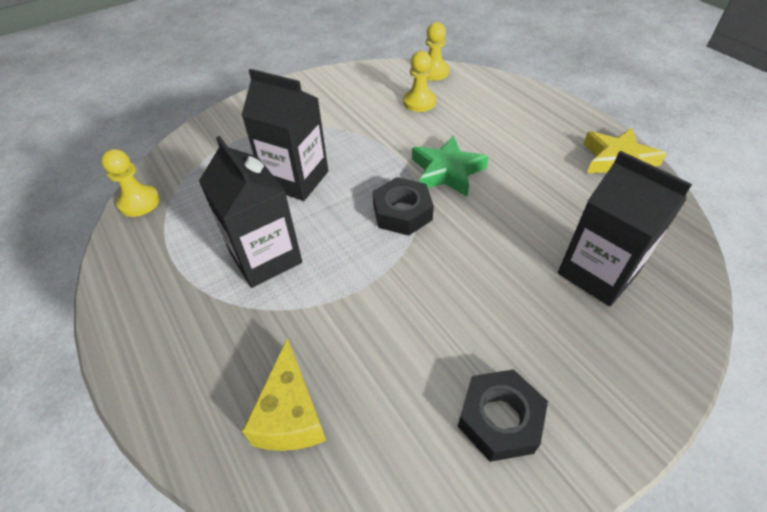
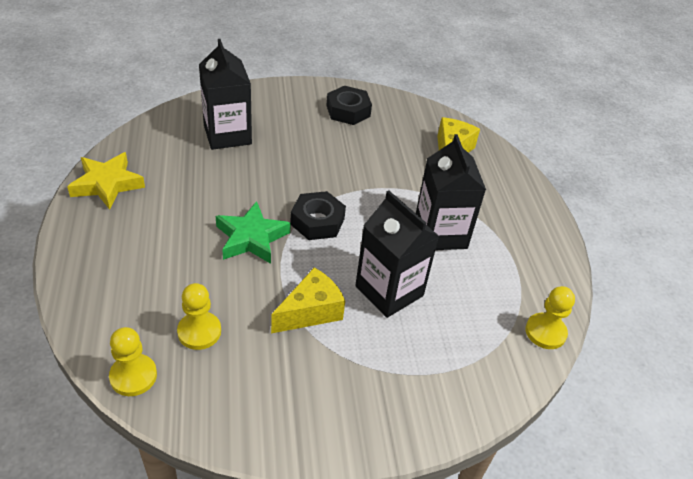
camera: 160 degrees left, 5 degrees down
(352, 140) = (310, 311): none -> yellow cheese

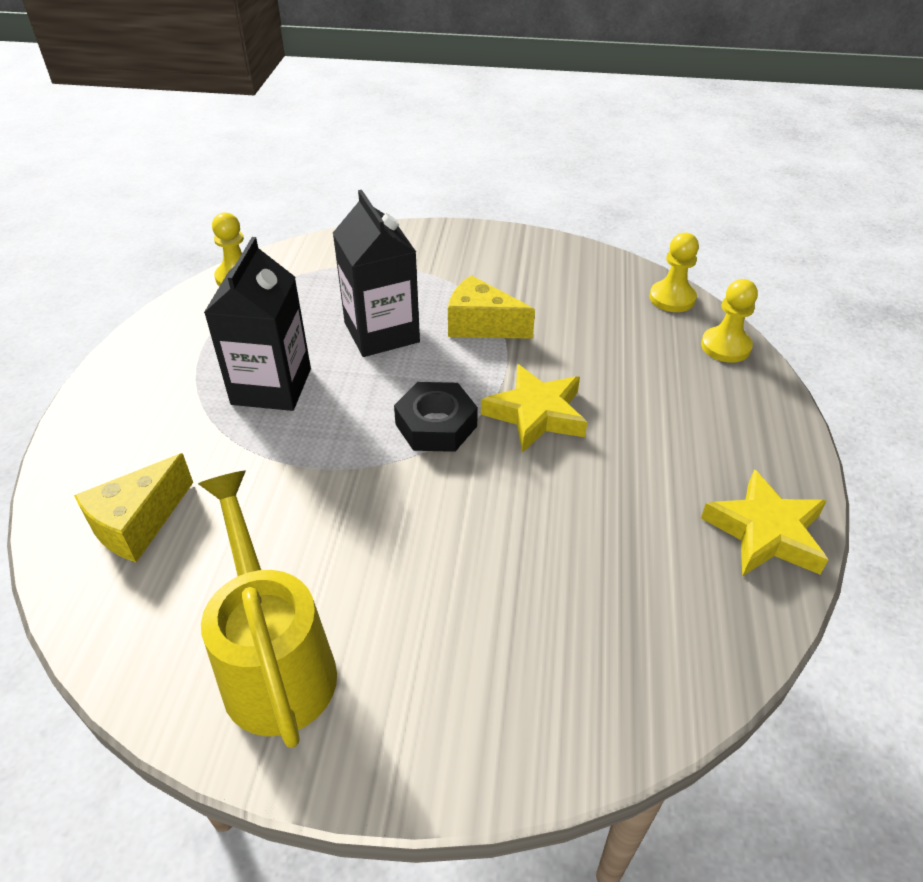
camera: 160 degrees left, 0 degrees up
(199, 332) = (607, 323): yellow pawn -> yellow pawn (725, 346)
(227, 135) = (554, 623): black carton -> none
(251, 238) = (536, 414): green star -> yellow star
(310, 311) = (481, 325): yellow cheese -> yellow cheese turned 45 degrees clockwise
(348, 111) = (275, 662): black nut -> yellow watering can

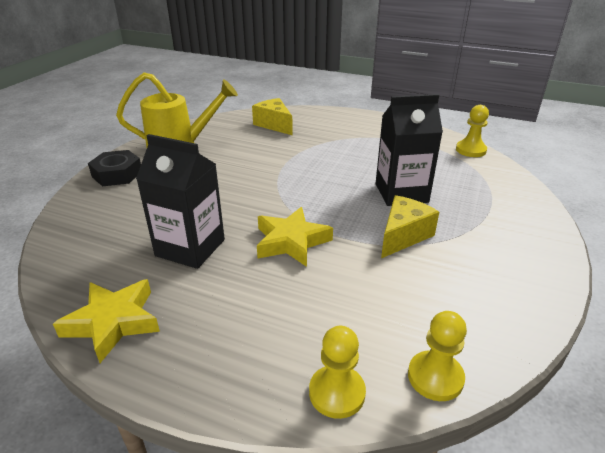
camera: 105 degrees right, 10 degrees down
(271, 386) = (356, 155): black carton -> black carton (190, 248)
(436, 425) = (299, 201): black nut -> black nut (117, 174)

